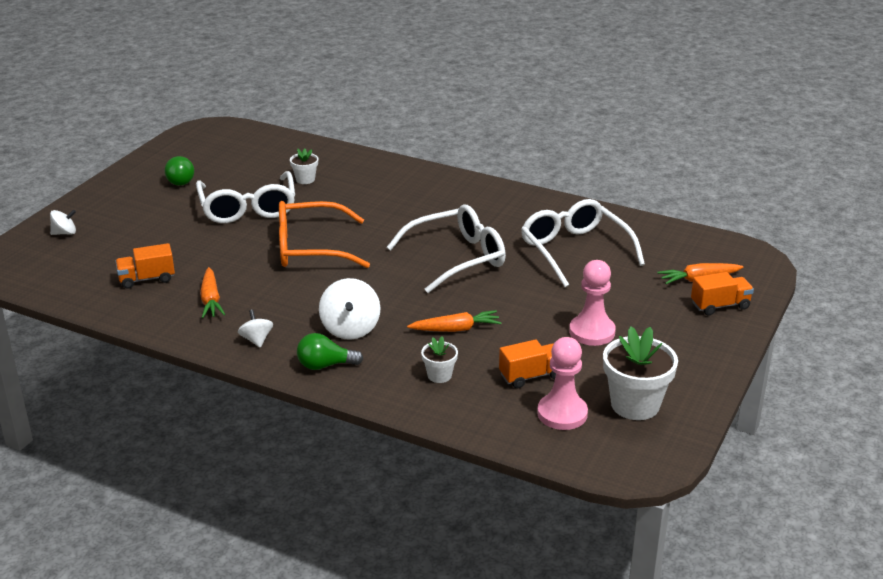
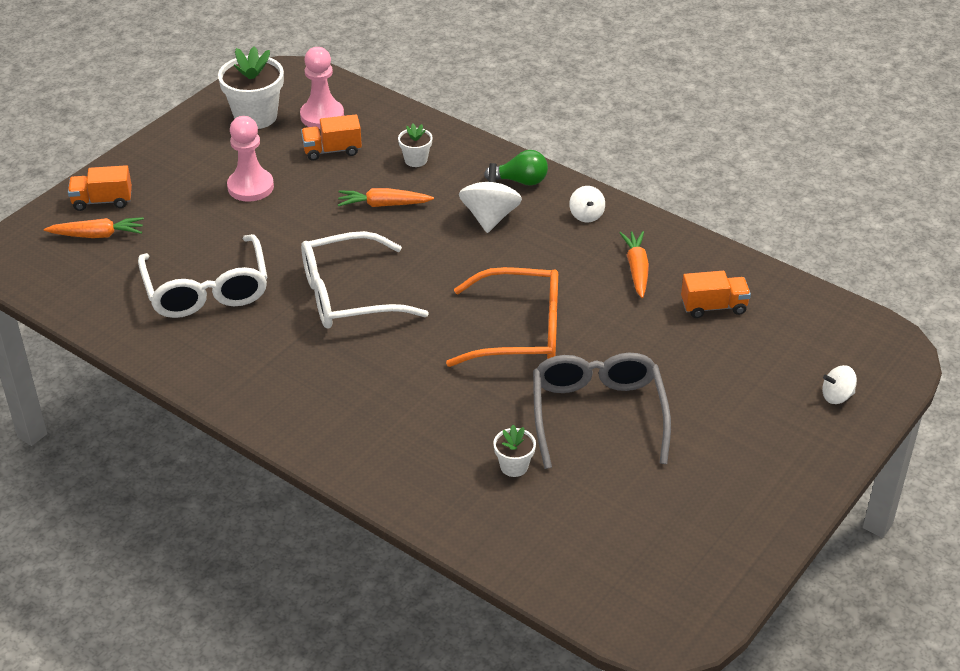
camera: 170 degrees left, 10 degrees up
(180, 180) = (698, 489): green light bulb -> none
(248, 208) = (597, 414): white glasses -> grey glasses

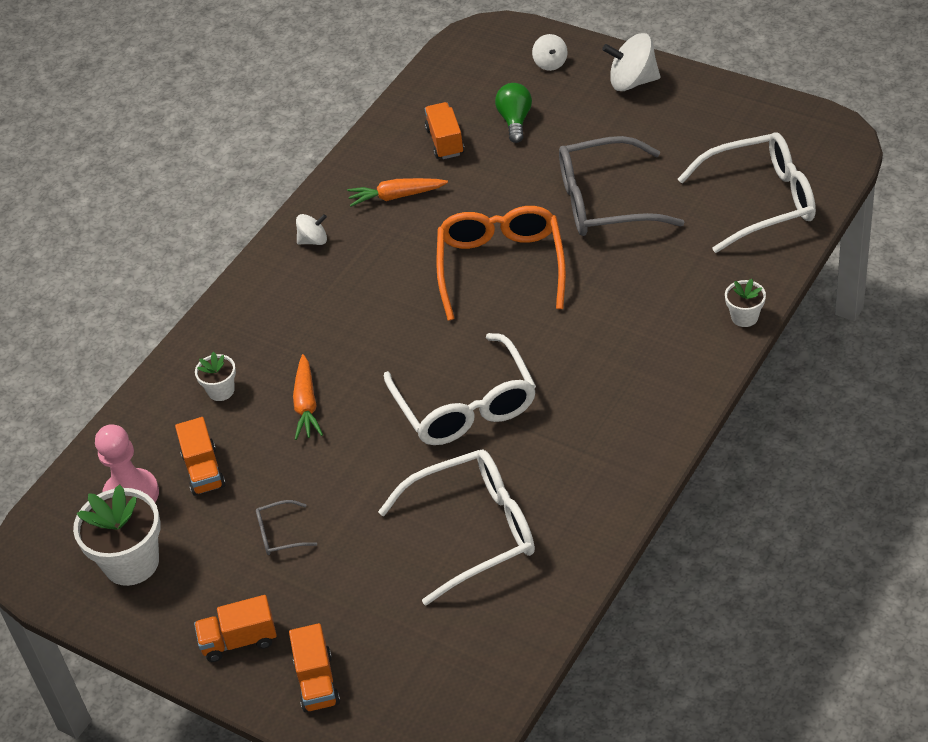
camera: 90 degrees left, 5 degrees up
(97, 235) = (385, 667): orange carrot -> none
(159, 165) = (239, 640): none -> orange truck
(250, 187) = (279, 534): pink pawn -> grey glasses
(490, 217) = (322, 313): white spinning top -> white spinning top (632, 82)
(514, 466) = (683, 247): white flower pot -> white flower pot (744, 317)
(521, 181) = (257, 297): green light bulb -> green light bulb (515, 121)
(571, 541) = (761, 201): none -> white glasses

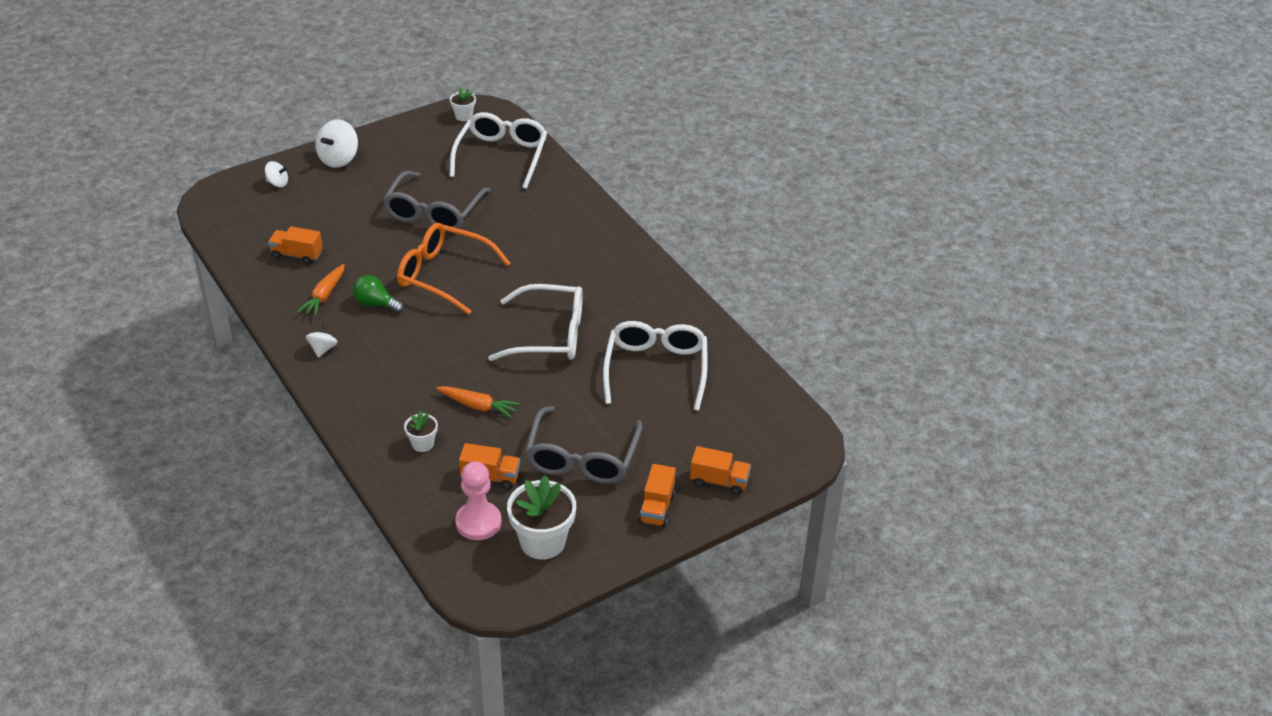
camera: 70 degrees left, 5 degrees down
(279, 534) = (582, 458): grey glasses -> grey glasses, size x2.35
(515, 121) = (314, 218): green light bulb -> green light bulb (376, 304)
(744, 317) = (588, 200): white flower pot -> white flower pot (463, 116)

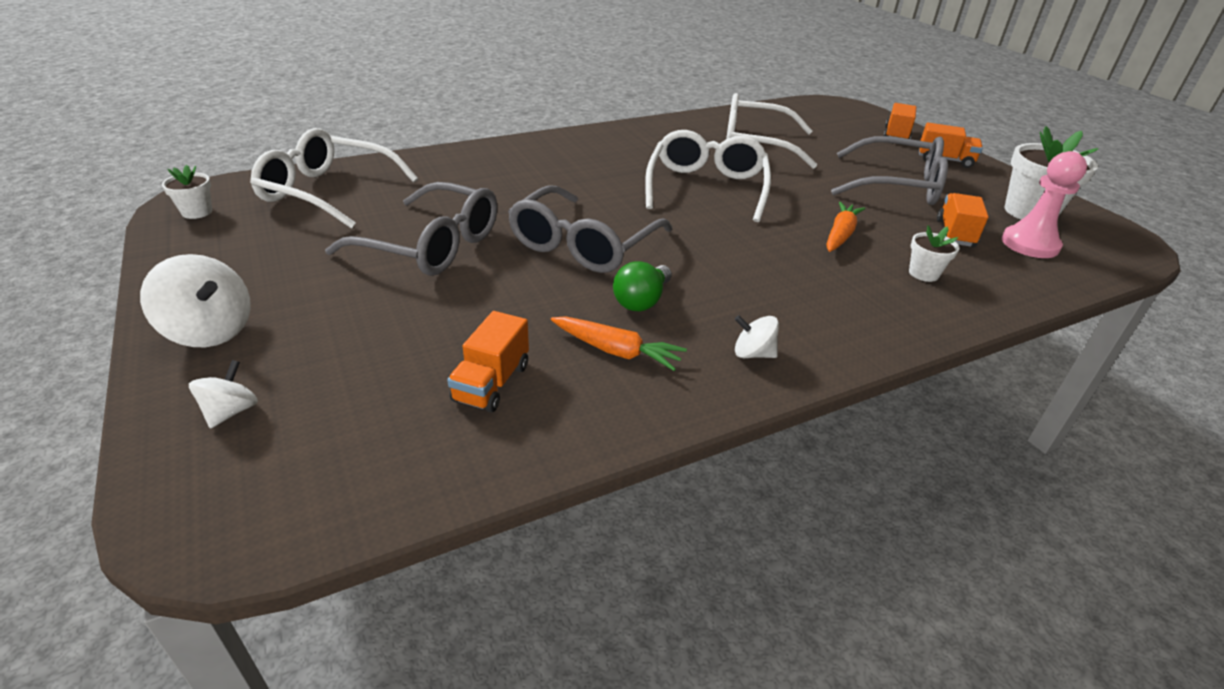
camera: 85 degrees left, 5 degrees down
(443, 275) = (583, 245): orange glasses -> grey glasses

